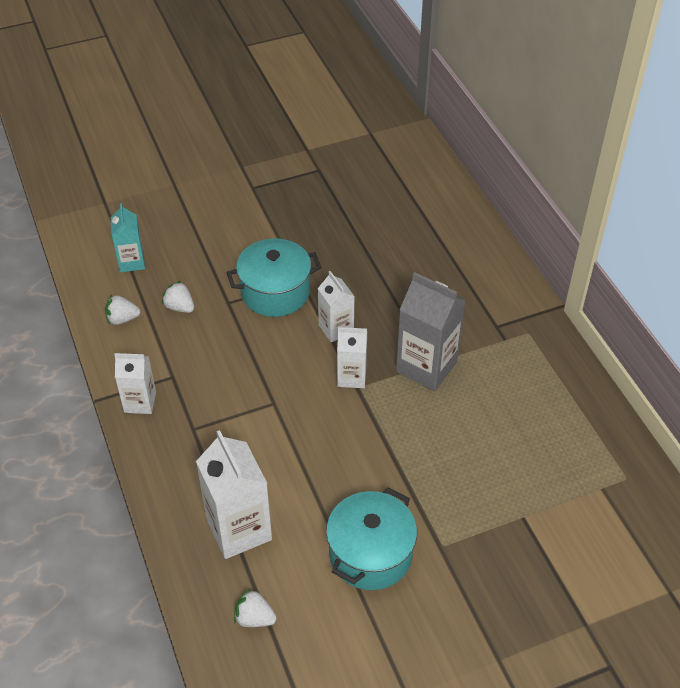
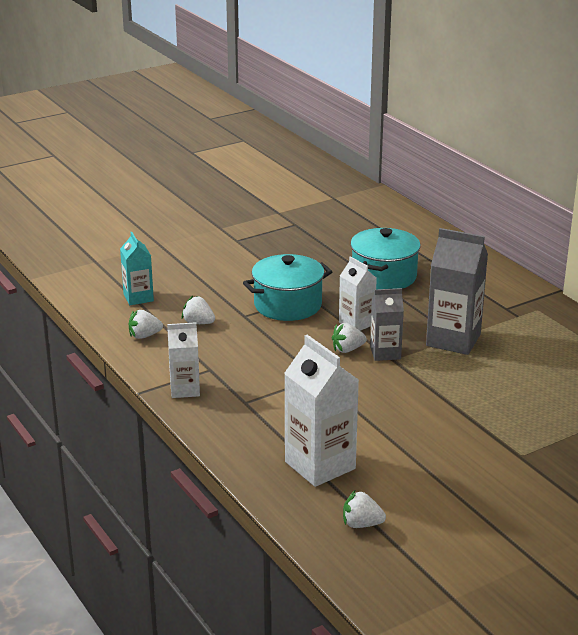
camera: 10 degrees left, 20 degrees down
(315, 366) = (347, 349): none -> white strawberry
(351, 377) = (385, 353): white carton -> grey carton
(370, 554) = (456, 468): turquoise pot -> turquoise pot (384, 276)

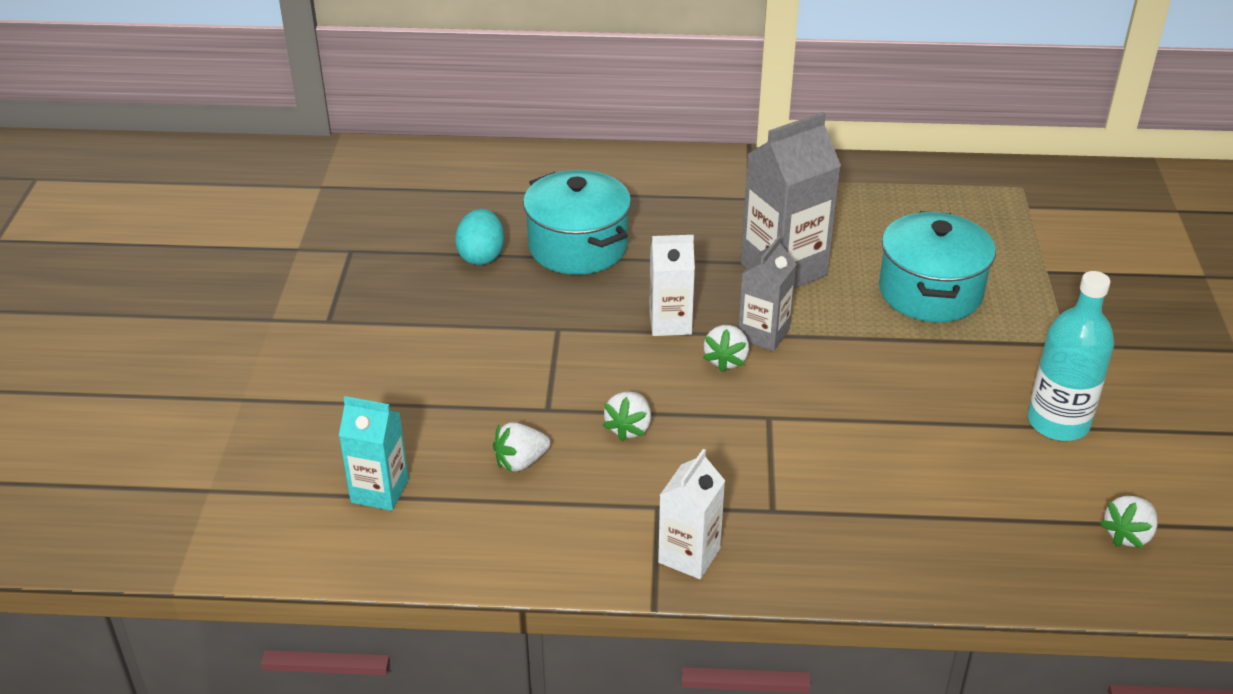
camera: 55 degrees left, 10 degrees up
(144, 336) = (499, 533): white strawberry -> white strawberry (629, 428)
(288, 305) = (562, 358): turquoise pot -> turquoise pot (930, 292)
(320, 465) = (976, 511): white carton -> none
(338, 255) = (481, 256): none -> turquoise egg
(435, 472) = (1058, 423): none -> turquoise bottle

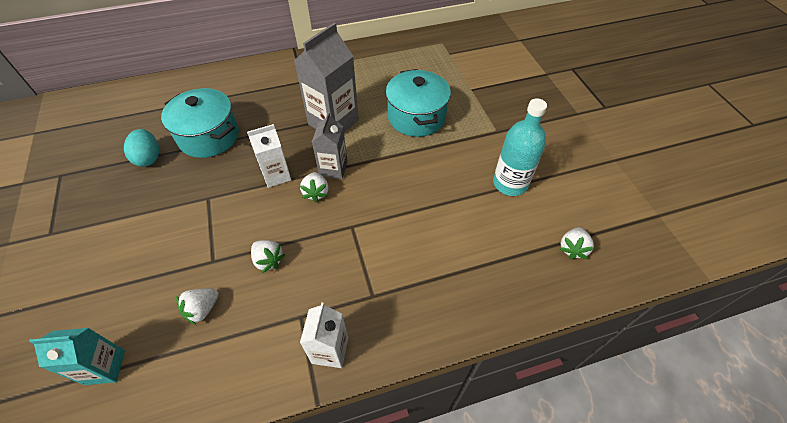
camera: 20 degrees left, 15 degrees up
(629, 428) = (268, 260): white strawberry -> white strawberry turned 45 degrees counterclockwise

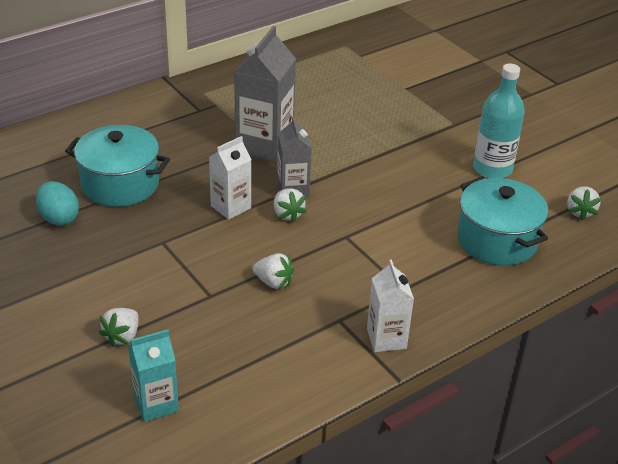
camera: 20 degrees left, 15 degrees down
(202, 309) = (229, 336): white strawberry -> white strawberry (122, 336)
(416, 117) = (358, 125): turquoise pot -> turquoise pot (496, 240)

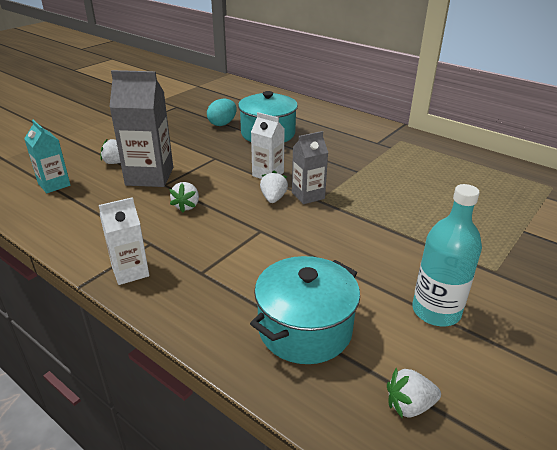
camera: 75 degrees right, 5 degrees down
(264, 145) = (356, 174): grey carton -> grey carton (149, 176)
(287, 214) = (273, 198): white strawberry -> white strawberry turned 135 degrees clockwise

